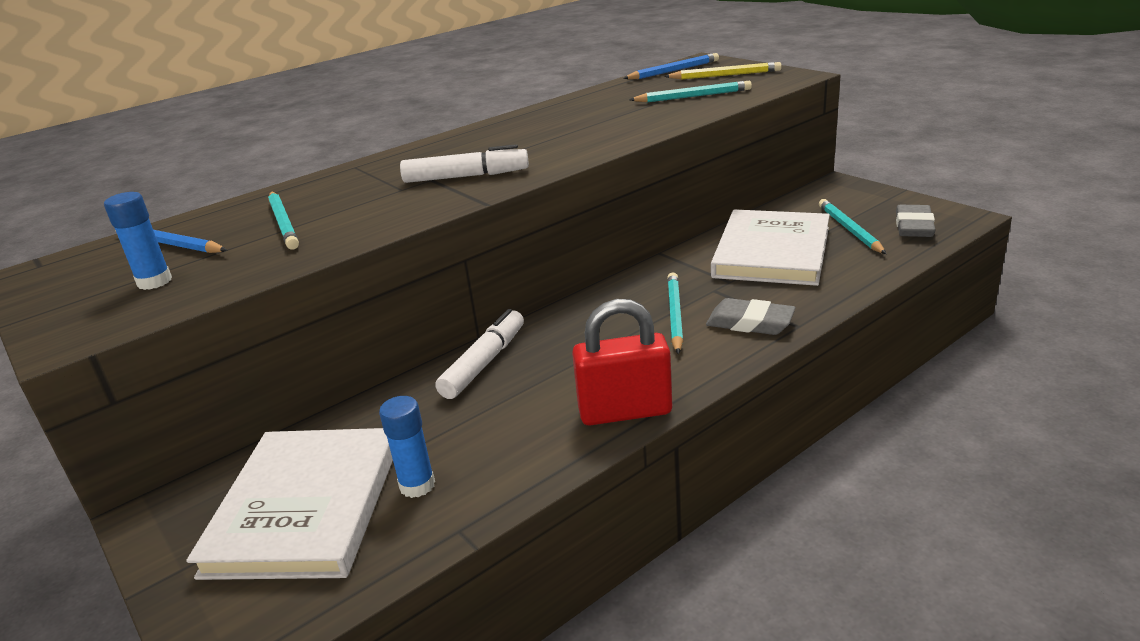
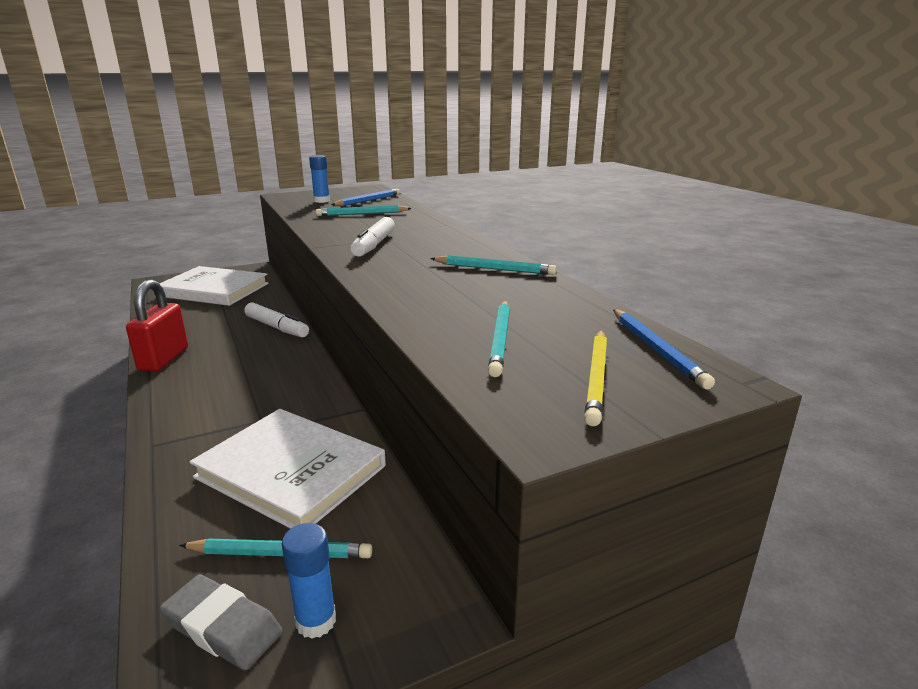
camera: 100 degrees right, 5 degrees down
(417, 485) = (191, 308): blue glue stick -> blue glue stick (316, 621)
(674, 315) = (245, 394): turquoise pencil -> turquoise pencil (494, 269)
(750, 323) = (188, 423): grey eraser -> none

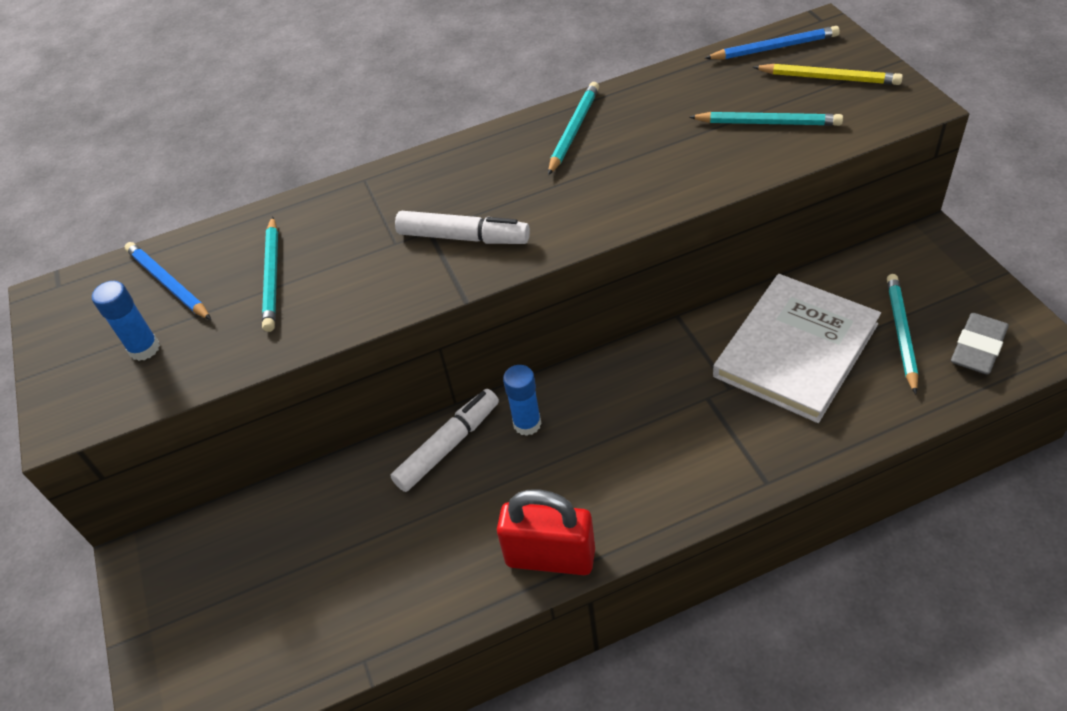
camera: 80 degrees left, 25 degrees up
(214, 290) = (253, 591): white book -> none
(316, 621) = (957, 300): blue glue stick -> blue glue stick (527, 424)

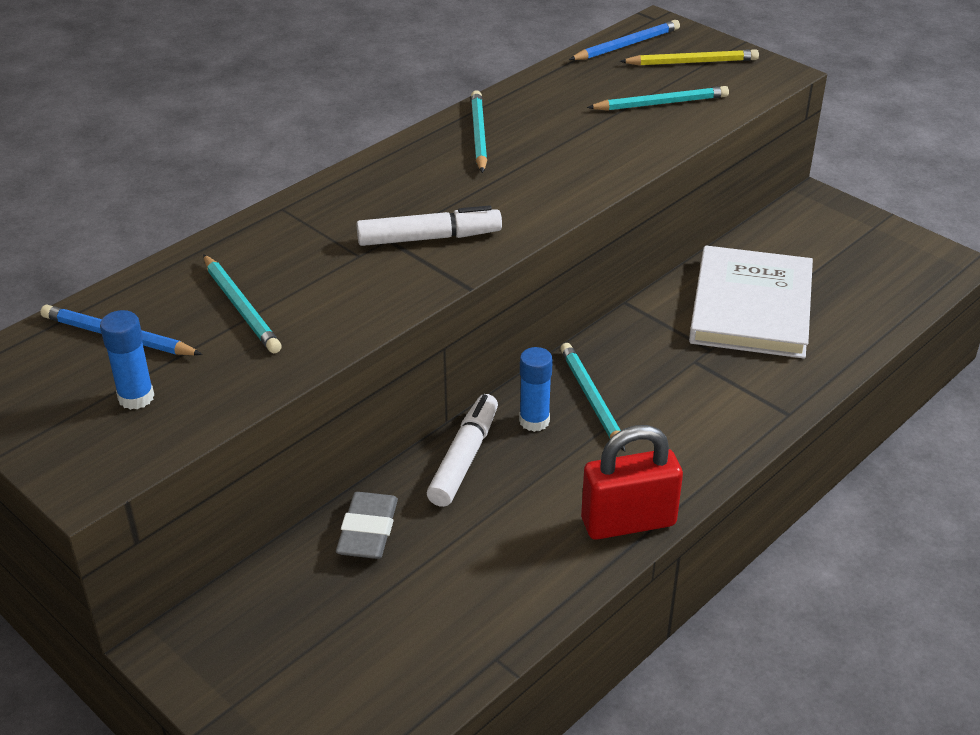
camera: 30 degrees left, 10 degrees down
(901, 333) = (833, 275): turquoise pencil -> turquoise pencil (591, 398)
(977, 348) = (901, 274): grey eraser -> grey eraser (367, 531)

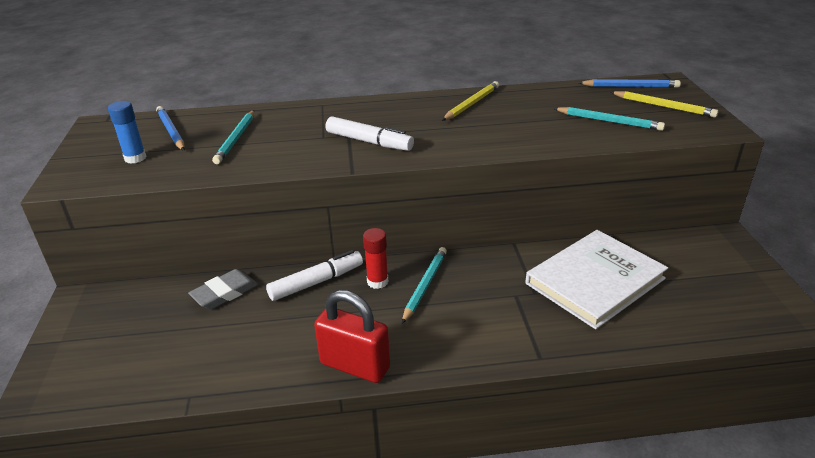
camera: 40 degrees right, 5 degrees down
(478, 135) = (471, 104): turquoise pencil -> yellow pencil
(534, 421) = (377, 282): blue glue stick -> red glue stick

